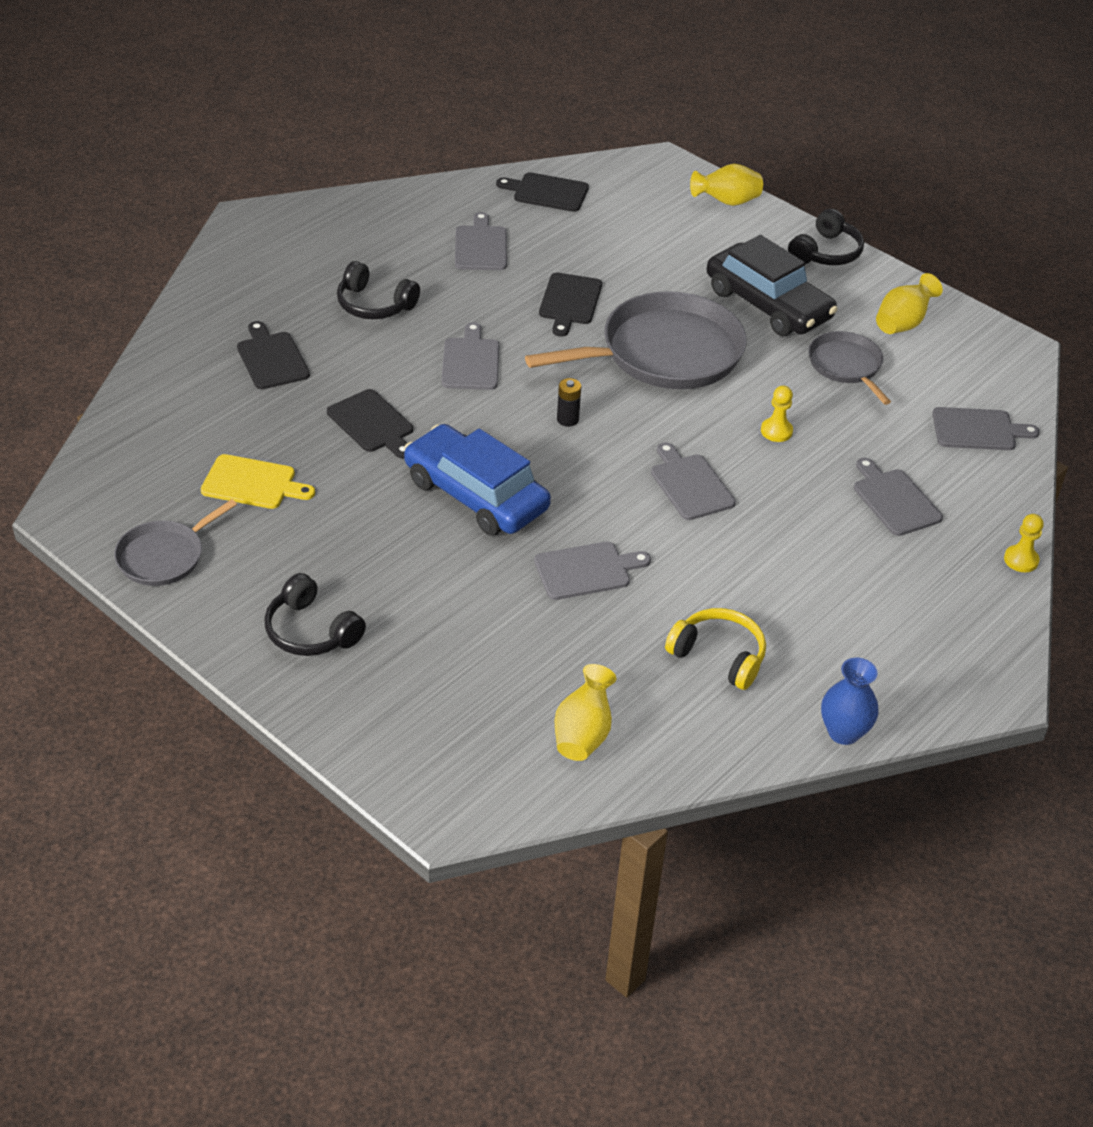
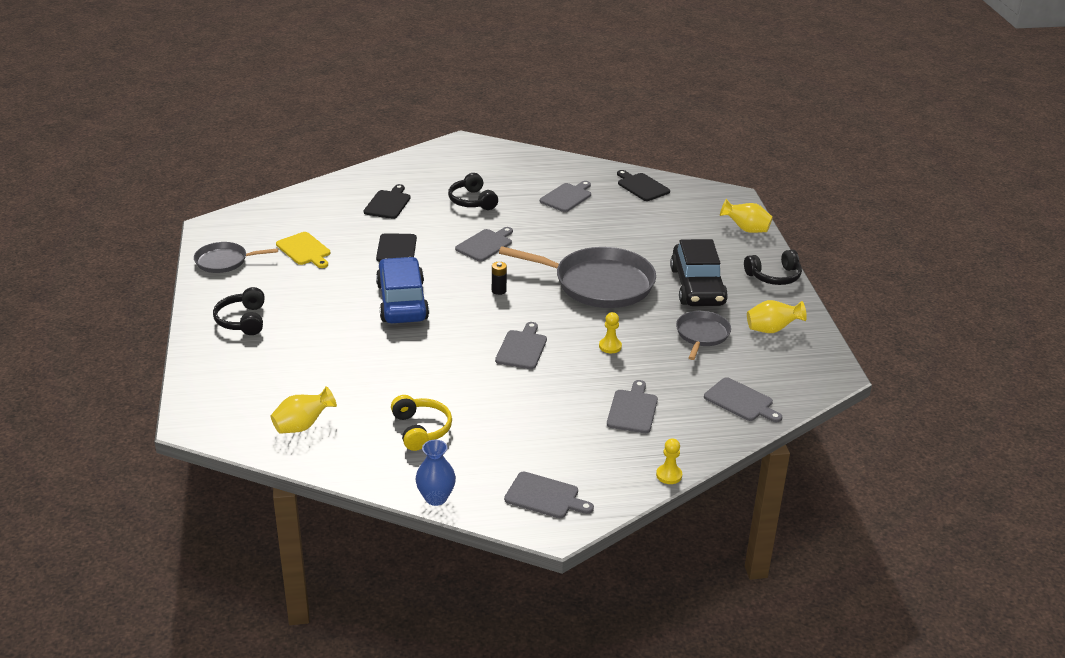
camera: 40 degrees right, 10 degrees down
(570, 302) = (579, 240): black cutting board -> none
(586, 570) = (409, 359): grey cutting board -> grey cutting board (545, 496)

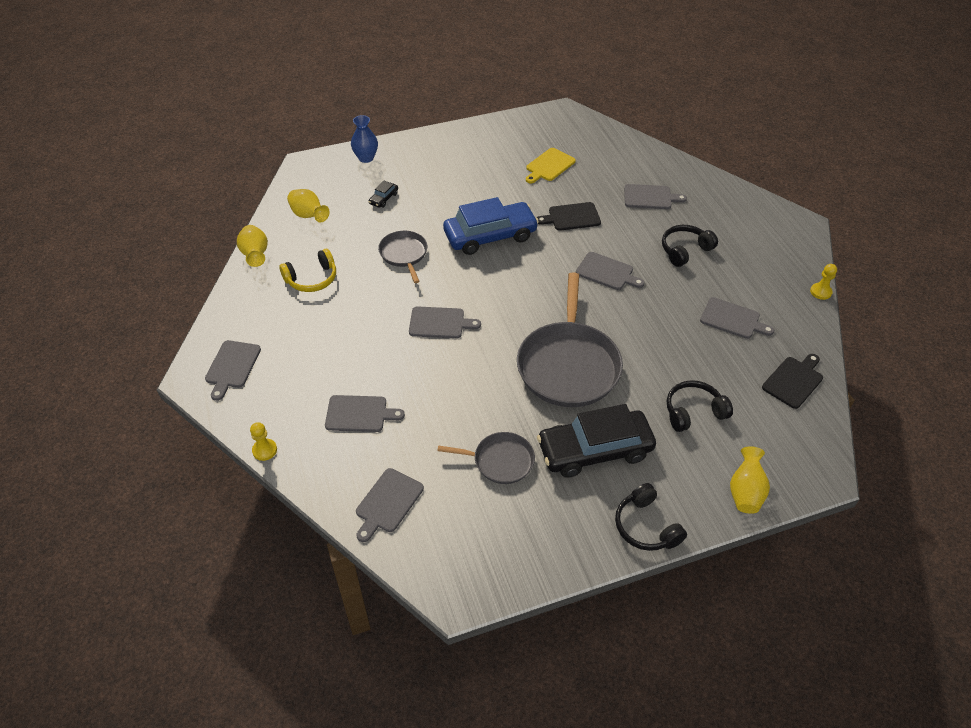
camera: 80 degrees right, 15 degrees up
(224, 261) = (515, 130): grey pan -> grey pan (404, 254)
(242, 320) = (436, 157): black headphones -> black headphones (693, 411)
(300, 366) = (383, 198): none -> black car
(388, 203) = (650, 197): black cutting board -> grey cutting board
(436, 498) = (228, 302): blue vase -> blue vase (366, 158)
(499, 290) = (529, 293): black battery -> none
(610, 346) = (459, 386): yellow pawn -> yellow pawn (820, 292)
(772, 329) = (529, 527): yellow vase -> yellow vase (255, 255)

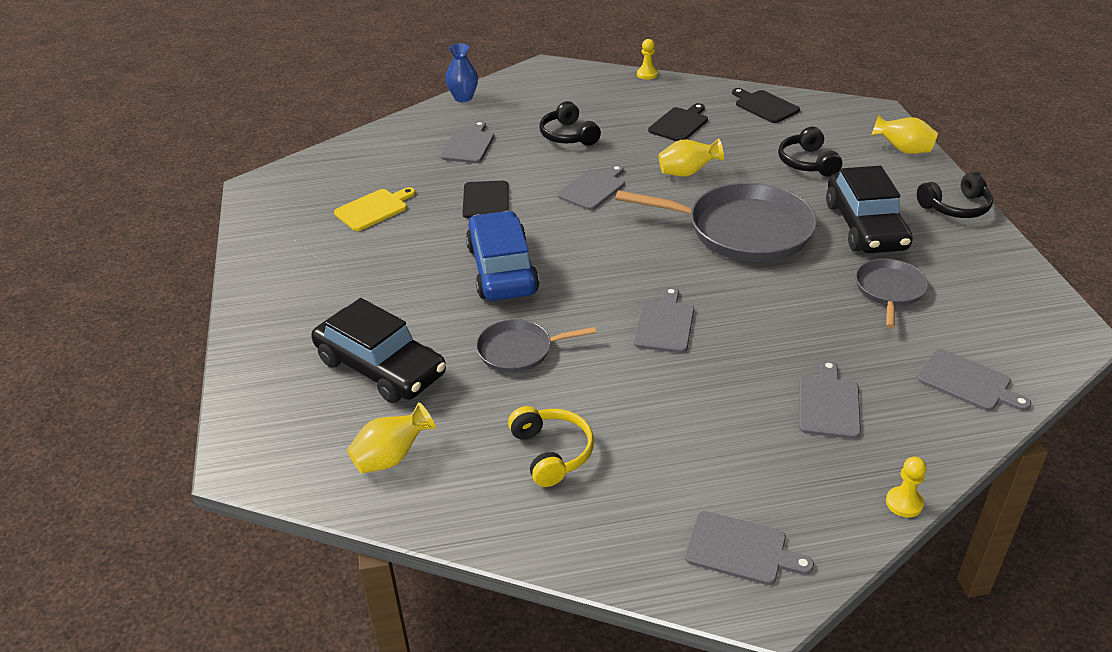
camera: 80 degrees left, 10 degrees down
(255, 255) = (474, 528): yellow vase -> yellow vase (687, 173)
(366, 158) = (264, 384): blue vase -> blue vase (463, 98)
(383, 198) = (380, 367): black car -> black car, size x2.47
(549, 166) = (373, 209): yellow cutting board -> yellow cutting board turned 90 degrees counterclockwise
(732, 319) = (679, 124): grey cutting board -> black cutting board

